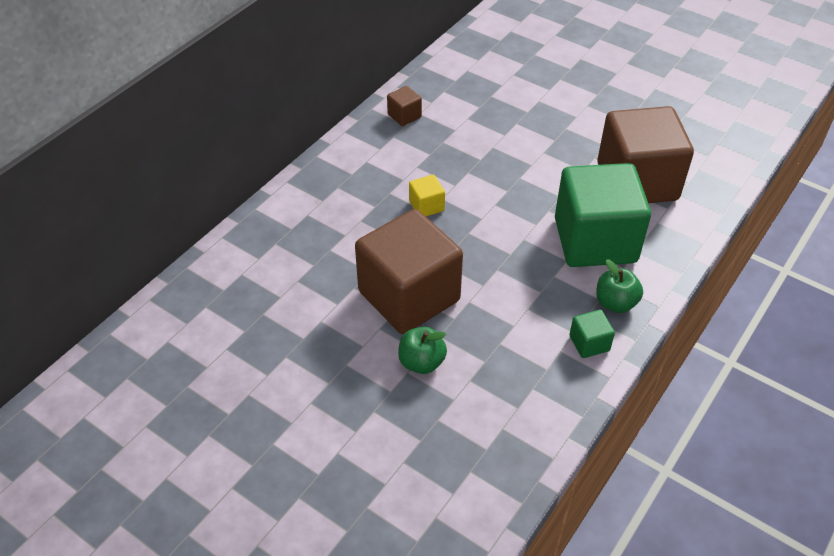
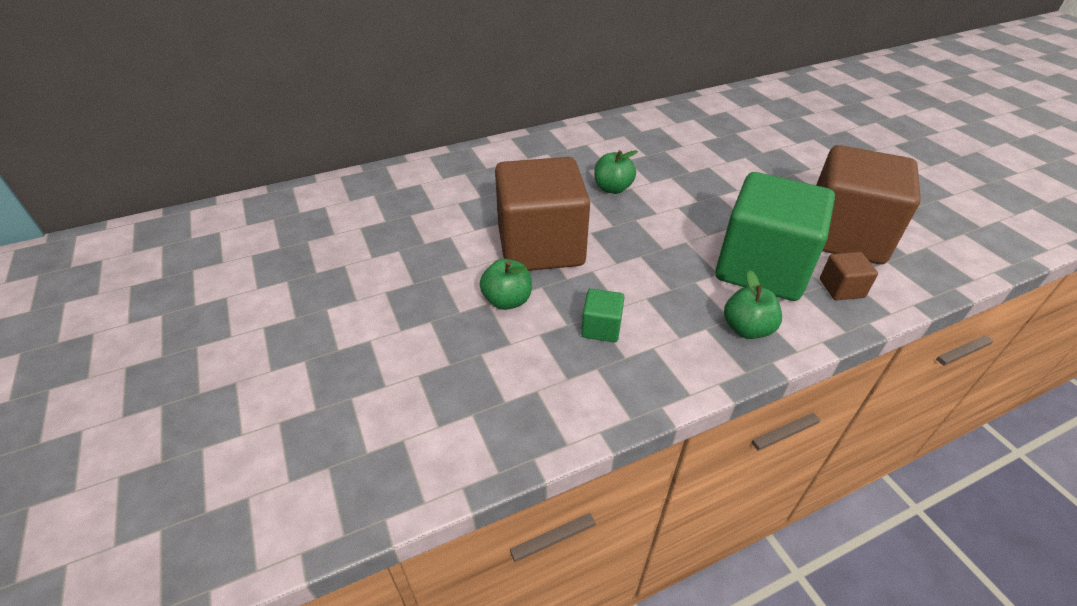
camera: 30 degrees right, 5 degrees down
(404, 116) = (644, 125): brown cube -> brown cube (841, 288)
(426, 206) = (612, 188): yellow cube -> green apple
(589, 343) = (690, 353): green cube -> green cube (601, 328)

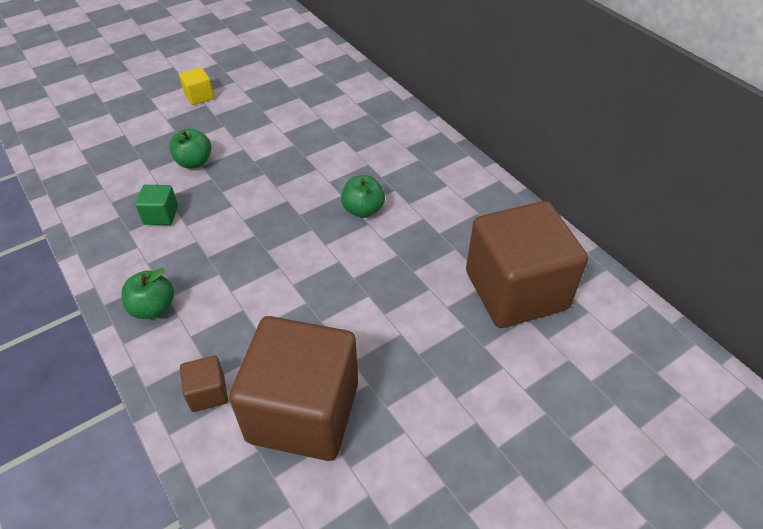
camera: 80 degrees right, 5 degrees up
(362, 297) = (199, 96): none -> yellow cube
(540, 246) = (263, 171): brown cube -> brown cube (516, 290)
(762, 268) = (240, 326): green cube -> none

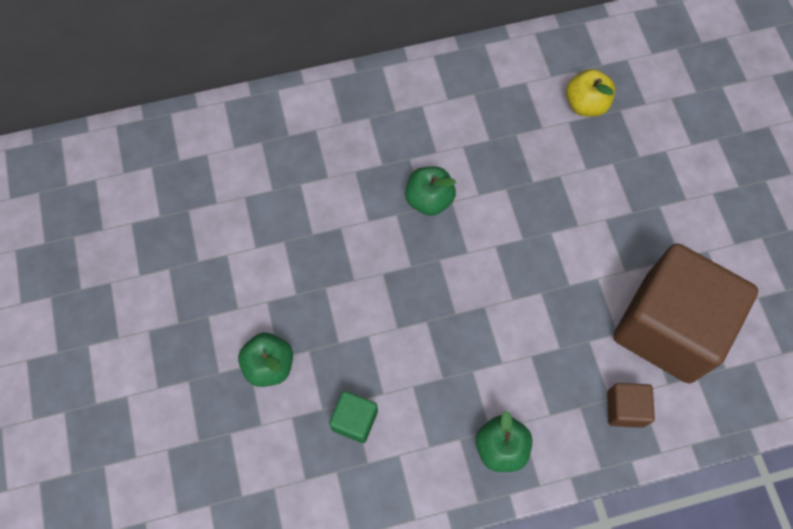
camera: 70 degrees left, 20 degrees up
(199, 96) = (124, 335): yellow cube -> none
(516, 290) = (586, 104): brown cube -> yellow apple

